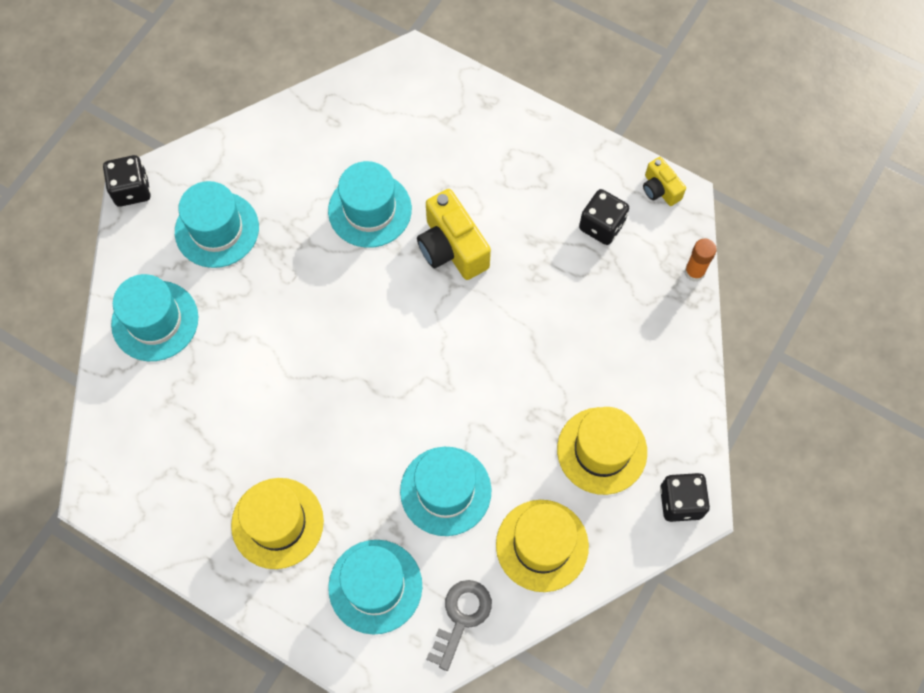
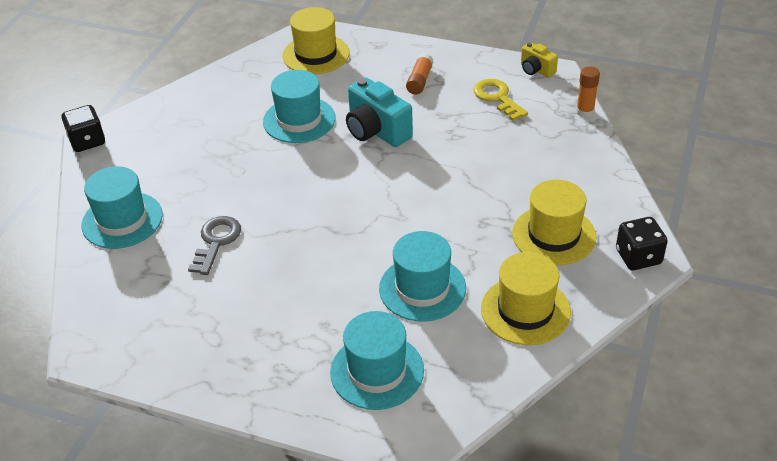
camera: 10 degrees left, 25 degrees down
(217, 229) = (168, 153): turquoise hat -> none
(277, 523) = (268, 341): yellow hat -> yellow hat (316, 54)
(452, 248) = (376, 131): yellow camera -> turquoise camera
(461, 617) = (468, 379): grey key -> grey key (216, 242)
(520, 176) = (420, 81): none -> orange glue stick
(601, 225) = (497, 98): black dice -> yellow key

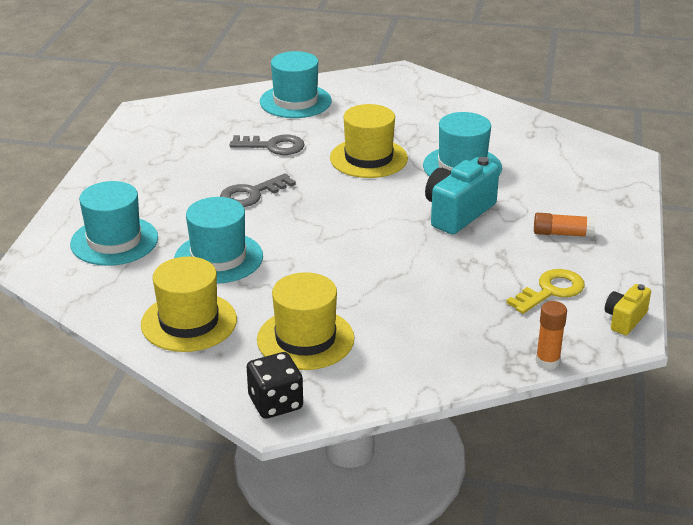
camera: 80 degrees right, 10 degrees down
(87, 141) = (397, 70): black dice -> none
(309, 261) = (252, 194): none -> grey key
(316, 54) = (583, 164): yellow hat -> yellow hat (368, 158)

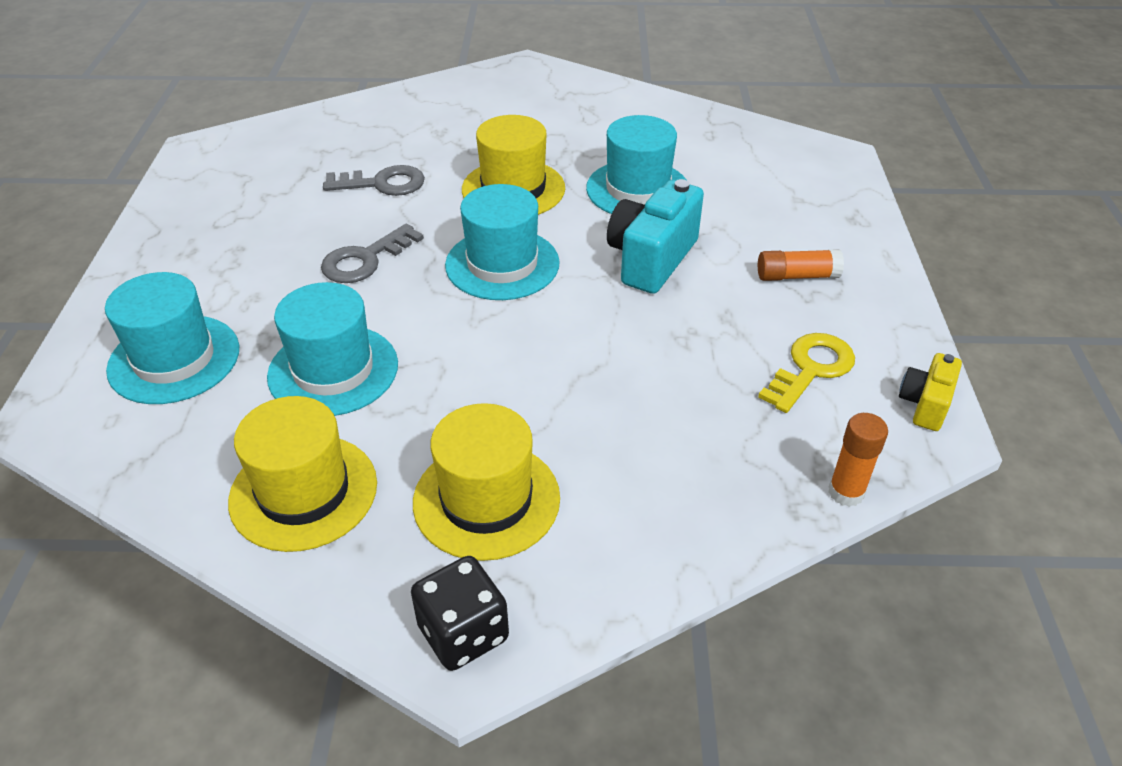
camera: 10 degrees left, 10 degrees up
(295, 101) = (401, 116): turquoise hat -> turquoise hat (502, 264)

